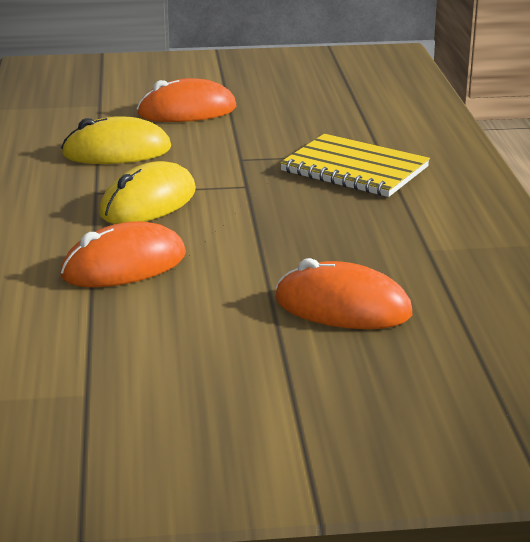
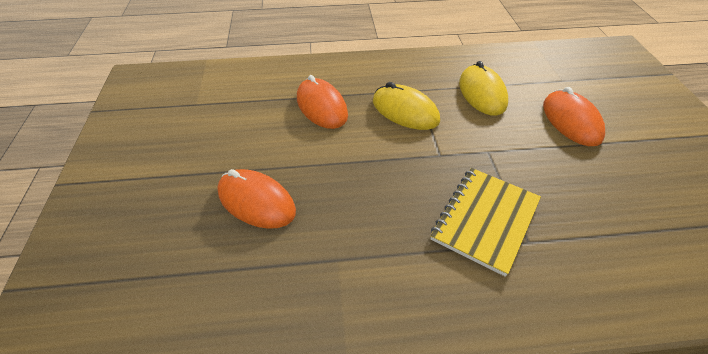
camera: 90 degrees right, 20 degrees up
(342, 307) = (256, 201): orange mouse -> orange mouse turned 75 degrees counterclockwise

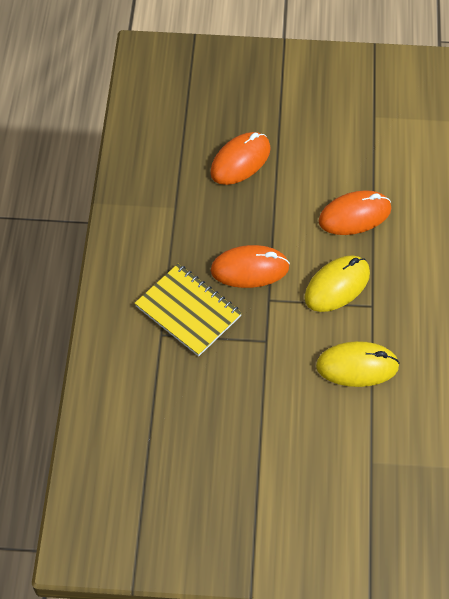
camera: 100 degrees right, 10 degrees up
(571, 121) = (297, 435): orange mouse -> orange mouse (250, 269)

